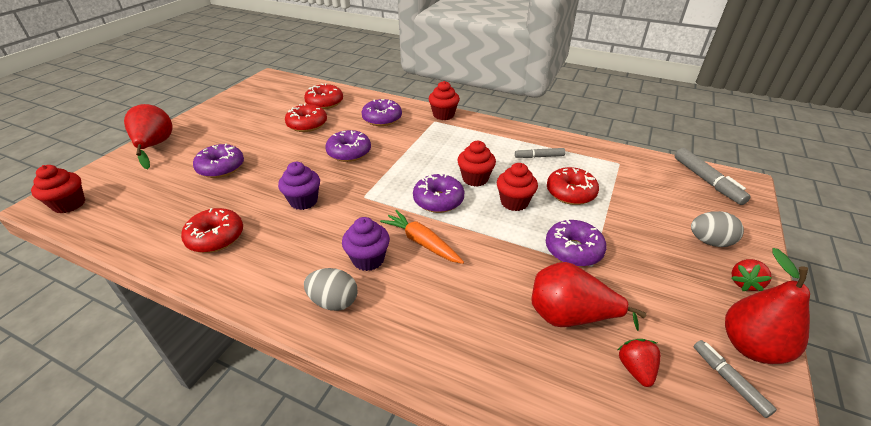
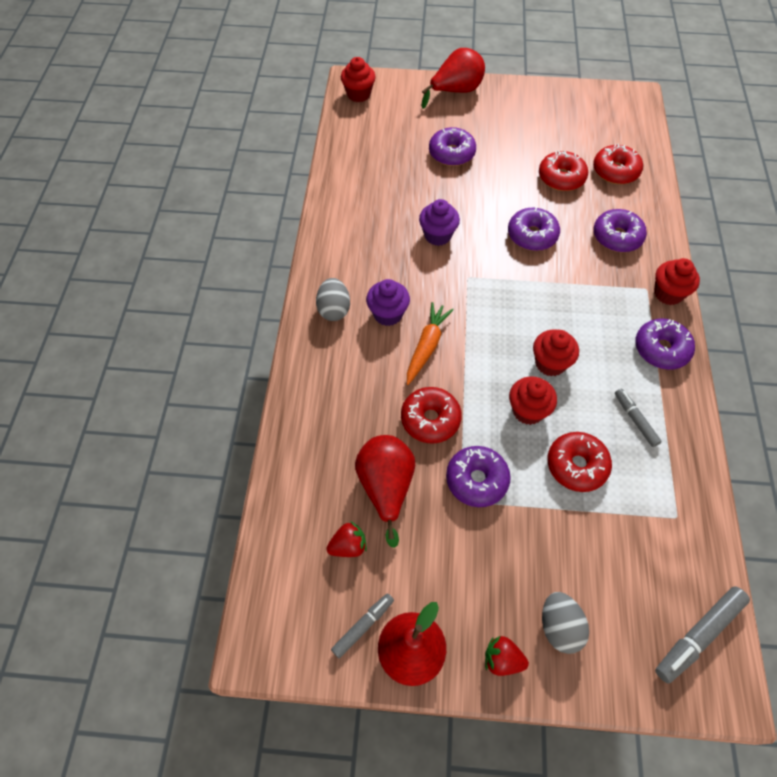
camera: 70 degrees right, 20 degrees up
(216, 237) = (366, 201): red donut -> red donut (430, 419)
(438, 200) = (494, 340): purple donut -> purple donut (661, 349)

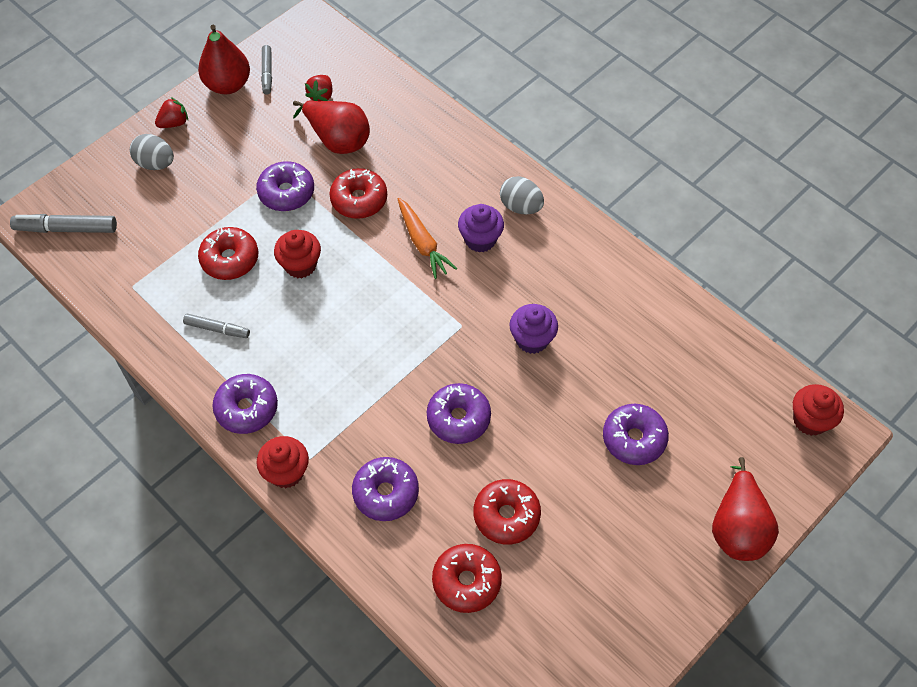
camera: 130 degrees right, 0 degrees up
(550, 363) = (321, 314): red cupcake -> none
(698, 635) = (66, 229): grey marker -> grey marker turned 90 degrees counterclockwise

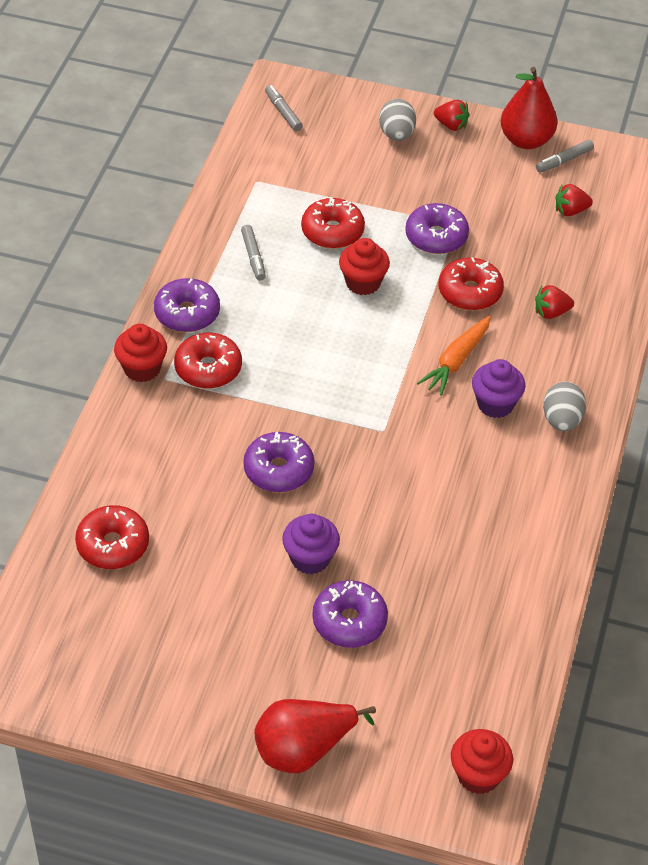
camera: 60 degrees right, 10 degrees down
(66, 229) = (283, 112): grey marker -> grey marker, size x0.63
(337, 140) = (527, 246): red pear -> none
(386, 493) = (165, 448): purple donut -> none
(414, 160) = (551, 312): none -> red strawberry
(506, 515) = (198, 549): red donut -> red donut (208, 368)
(532, 339) = (407, 492): purple cupcake -> purple cupcake (310, 558)

